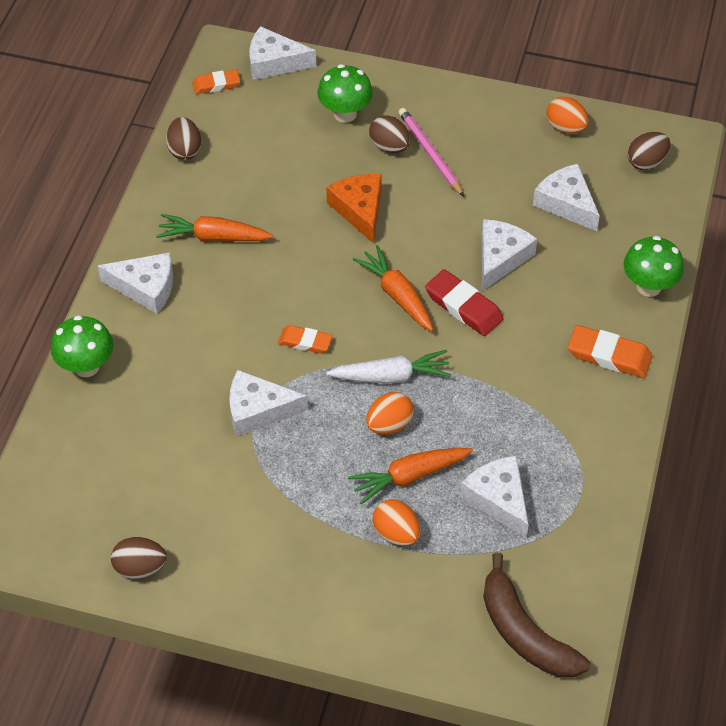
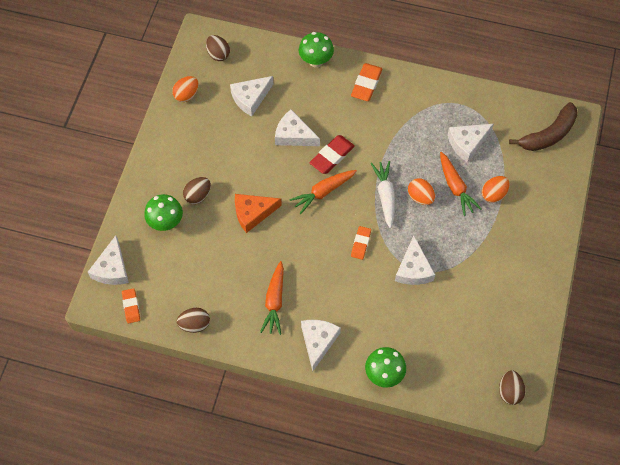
camera: 90 degrees left, 10 degrees up
(140, 568) = (529, 329): brown egg -> brown egg (509, 391)
(430, 154) = (205, 172): pink pencil -> none

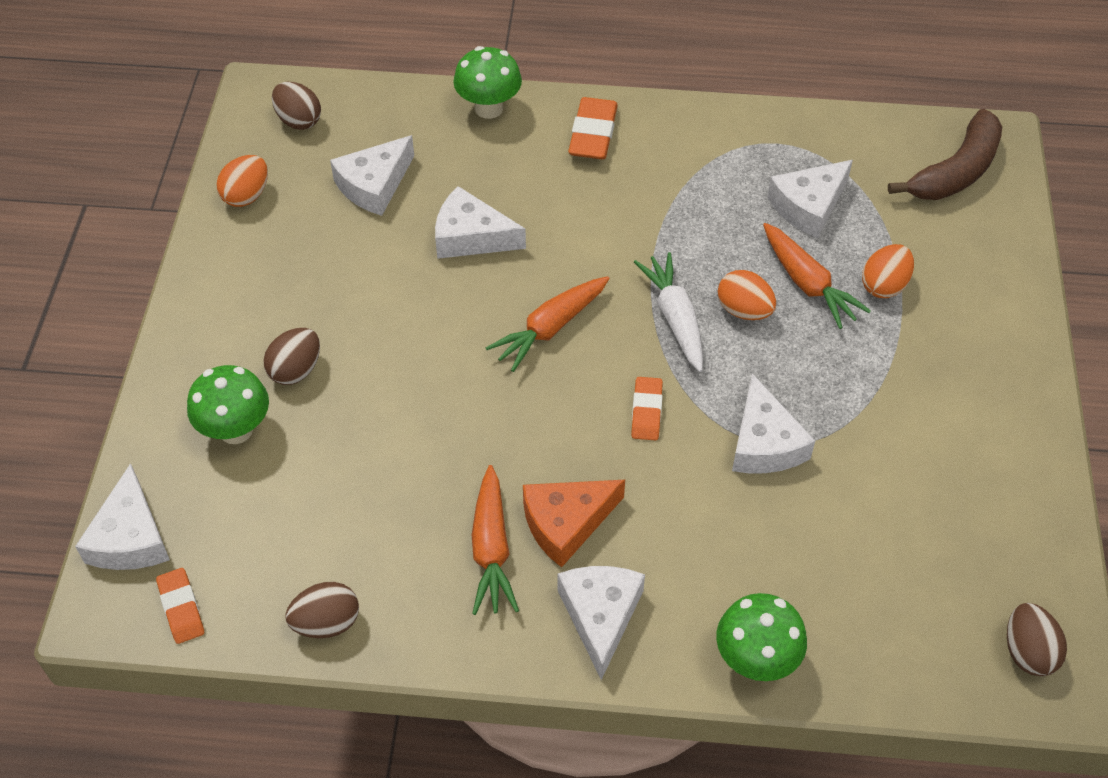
camera: 10 degrees left, 10 degrees down
(253, 213) = (415, 387): orange cheese -> orange cheese (566, 523)
(332, 156) = (553, 263): red eraser -> none

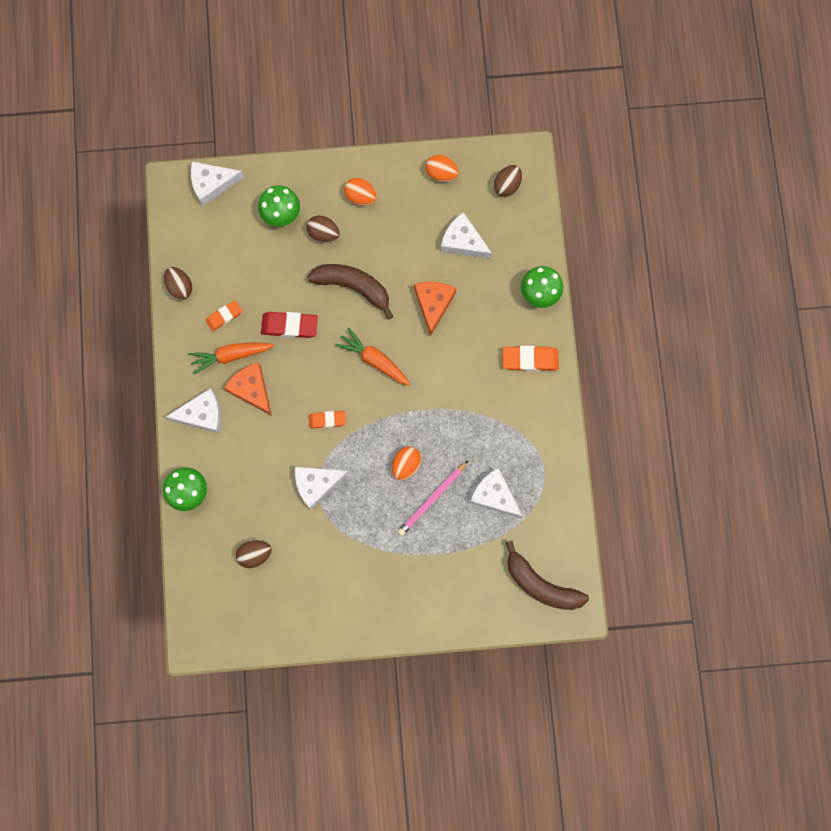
camera: 80 degrees right, 25 degrees up
(181, 608) = (178, 219): orange eraser -> orange eraser (224, 316)
(409, 340) = (353, 287): none -> brown banana
(456, 446) = (289, 326): none -> red eraser
(471, 237) = (433, 304): white cheese -> orange cheese
(675, 318) = (394, 427): white carrot -> none
(807, 284) = (432, 499): orange carrot -> pink pencil
(884, 285) = (439, 543): orange egg -> orange egg (360, 196)
(1027, 652) = (212, 625): brown egg -> brown egg (255, 554)

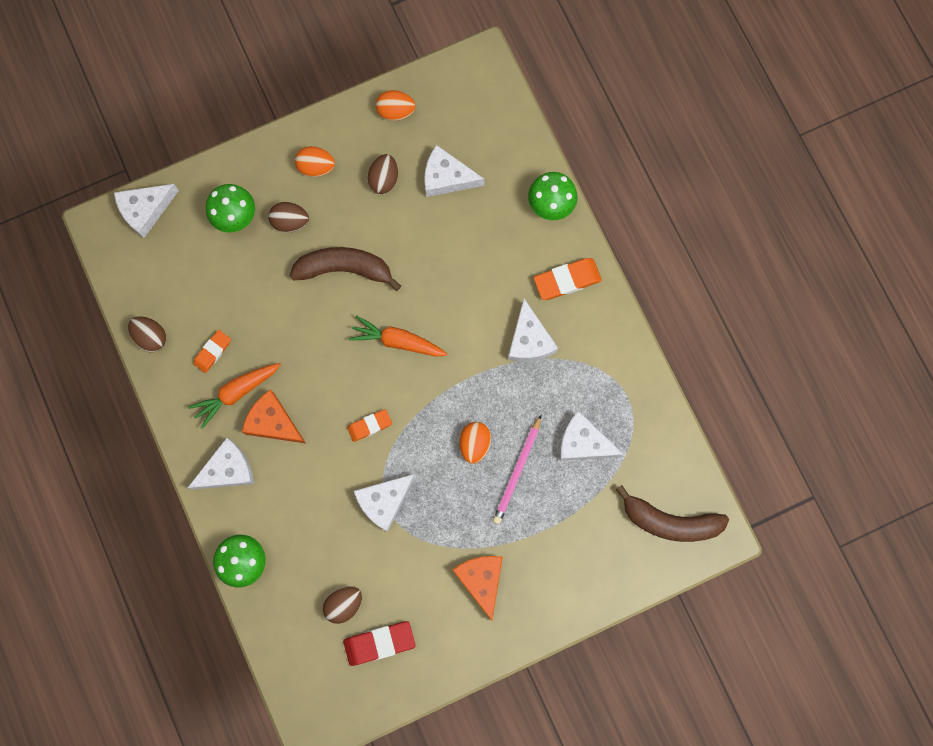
camera: 20 degrees left, 0 degrees up
(289, 326) = (289, 337): red eraser -> red eraser (379, 643)
(433, 304) = (439, 257): orange cheese -> orange cheese (481, 580)
(481, 397) = (529, 340): none -> white cheese
(506, 186) = (472, 100): brown egg -> brown egg (384, 179)

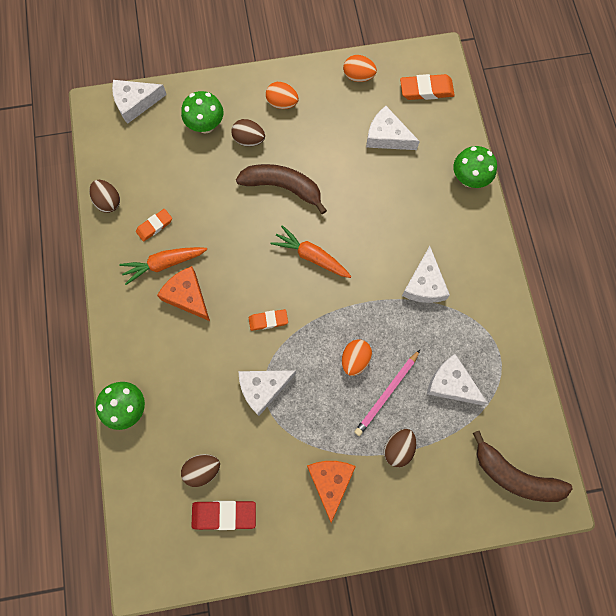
camera: 15 degrees right, 5 degrees down
(227, 470) = (137, 326): white cheese -> none
(384, 179) = (334, 125): brown egg -> brown egg (398, 448)
(567, 280) = (469, 243): orange eraser -> orange eraser (426, 90)

